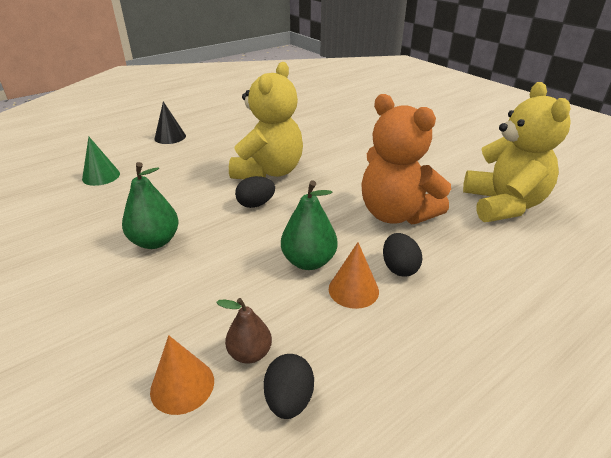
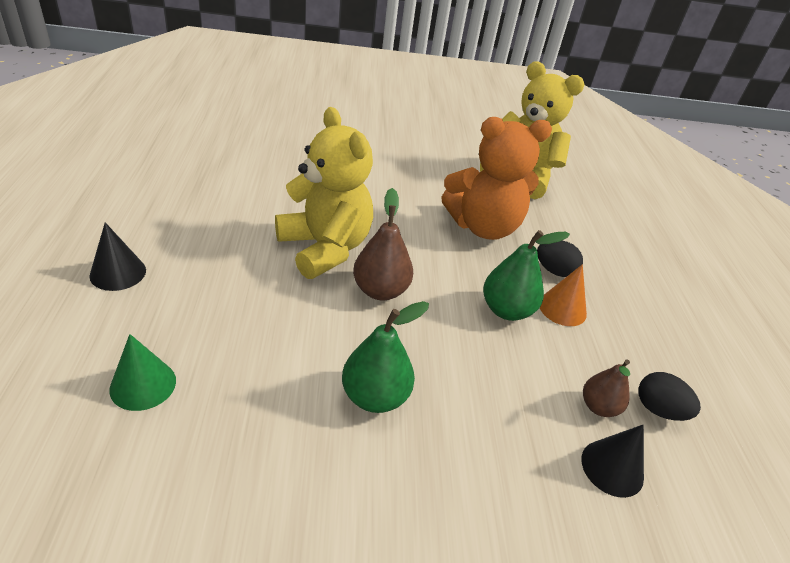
camera: 60 degrees left, 5 degrees up
(182, 385) = (612, 468): orange cone -> black cone
(256, 204) = (380, 290): black egg -> brown pear

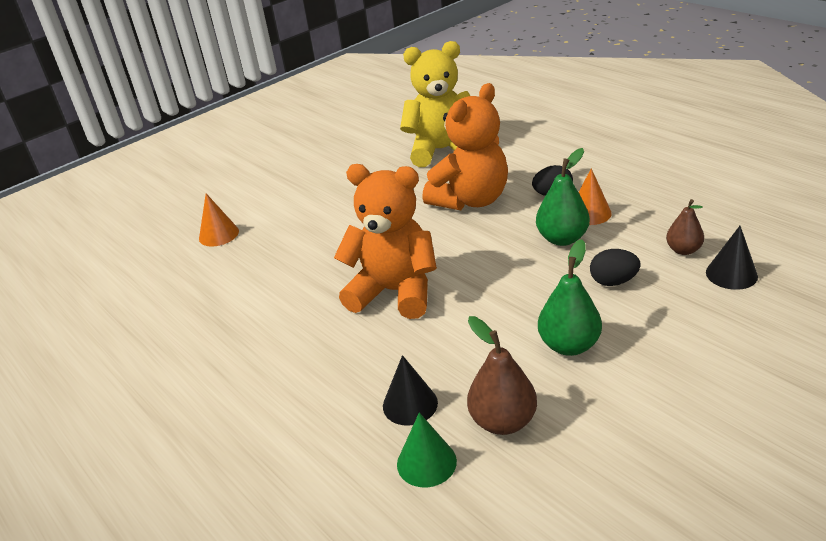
camera: 30 degrees left, 5 degrees down
(118, 273) = (279, 424): black cone -> black cone (410, 404)
(289, 128) = (218, 234): none -> orange cone
(325, 248) = (394, 292): yellow teddy bear -> orange teddy bear
(380, 290) = (473, 287): brown pear -> brown pear (503, 421)
(658, 409) = (711, 227): black egg -> black egg (613, 281)

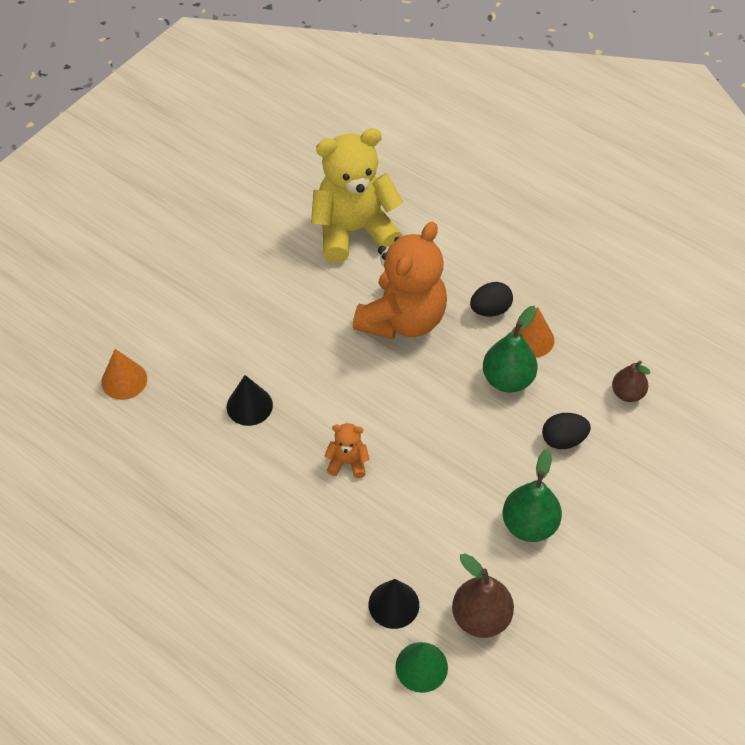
camera: 15 degrees left, 20 degrees up
(394, 292) = (347, 462): orange teddy bear -> orange teddy bear, size x0.43
(731, 274) = (672, 425): black cone -> black cone (249, 405)

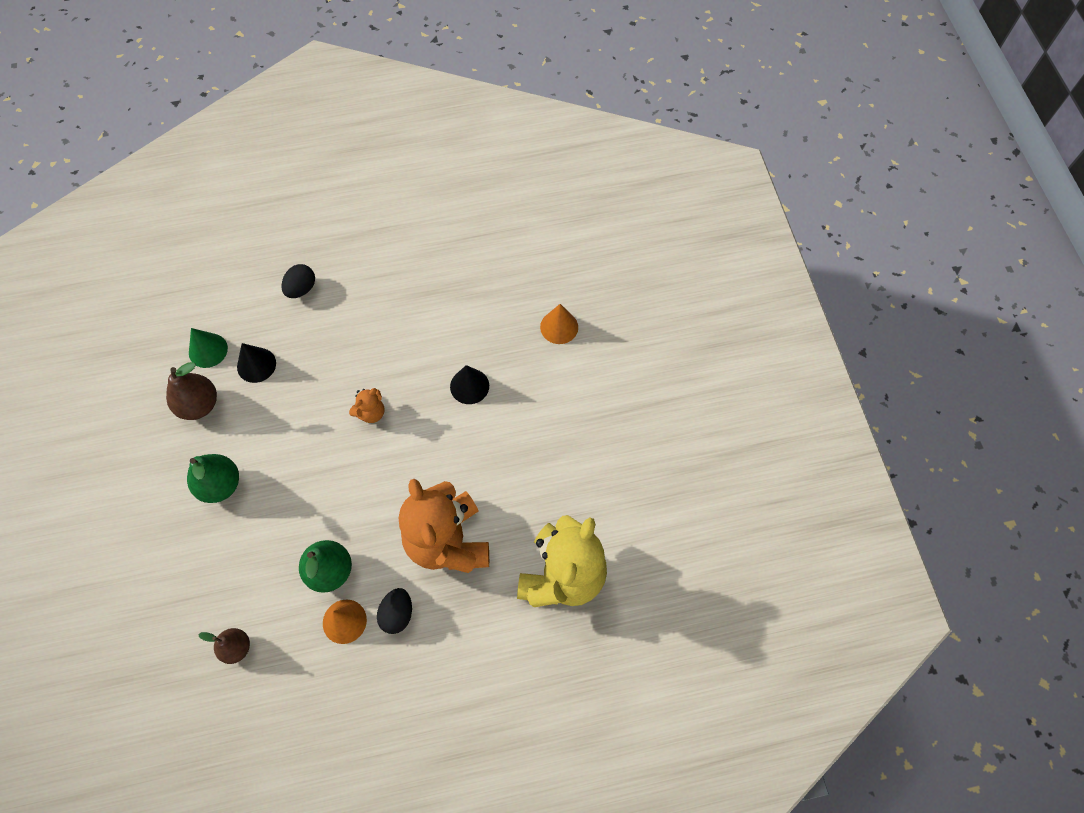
camera: 130 degrees right, 10 degrees up
(563, 439) = (250, 564): black egg -> black egg (301, 289)

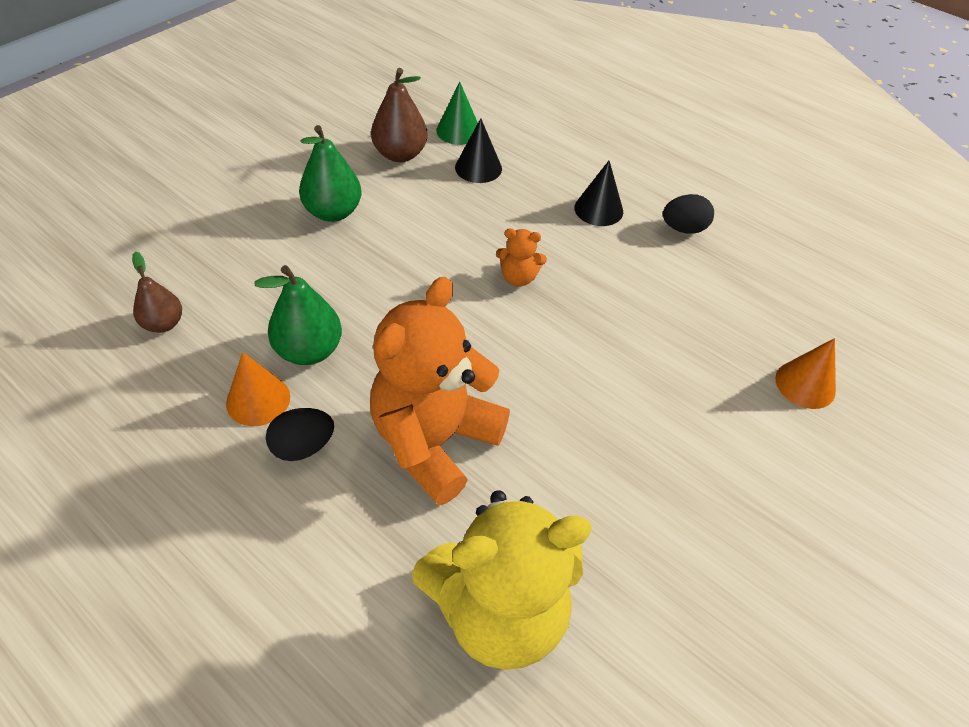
camera: 50 degrees right, 15 degrees down
(301, 289) = (586, 154): black egg -> black egg (683, 229)
(469, 386) = (638, 343): black cone -> black cone (598, 209)

